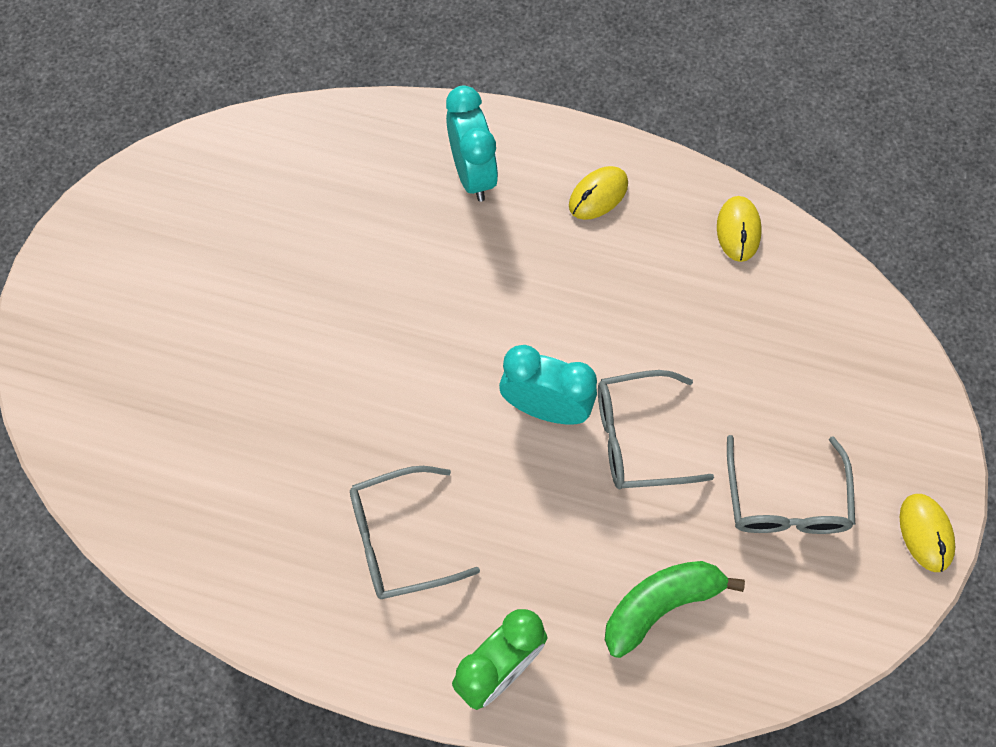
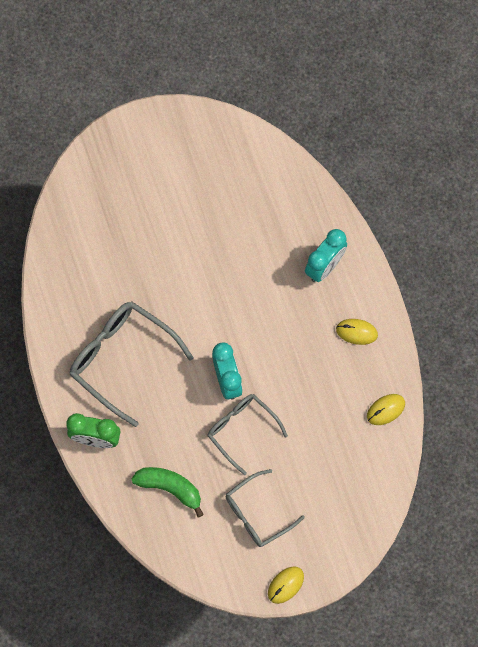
camera: 55 degrees right, 5 degrees up
(399, 539) = (122, 359): grey glasses -> grey glasses, size x1.56

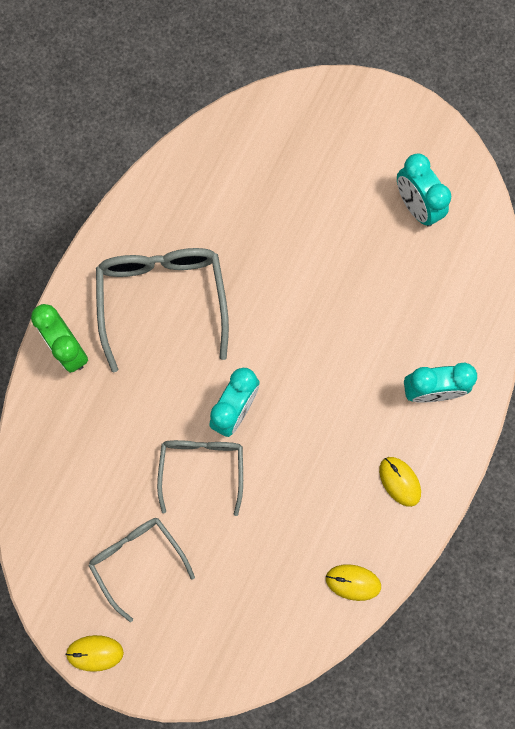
camera: 45 degrees right, 5 degrees up
(170, 488) = (85, 457): green banana -> none
(213, 171) = (416, 207): none -> turquoise clock
(257, 513) = (137, 560): grey glasses -> grey glasses turned 45 degrees clockwise

